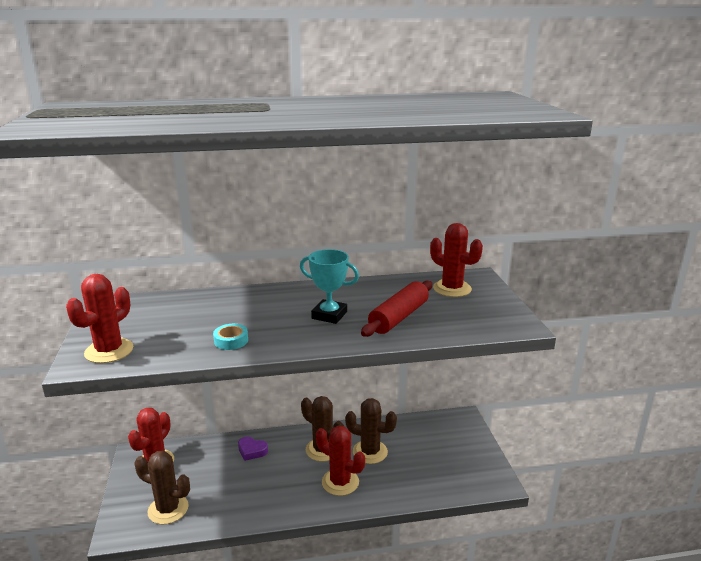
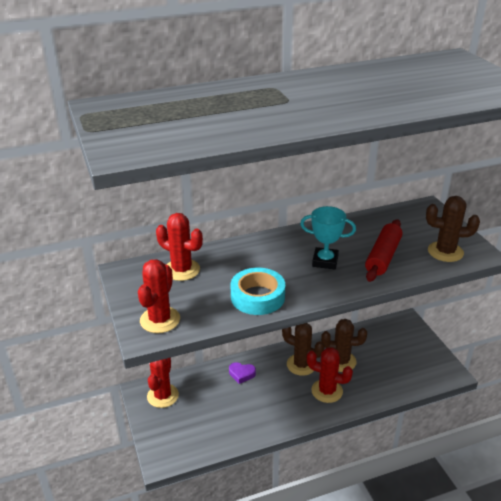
camera: 10 degrees left, 10 degrees up
(168, 509) = (194, 435): brown cactus -> brown cactus (445, 252)
(231, 341) = (257, 297): turquoise tape -> turquoise tape, size x1.88
(452, 289) = (412, 222): red cactus -> red cactus (182, 270)

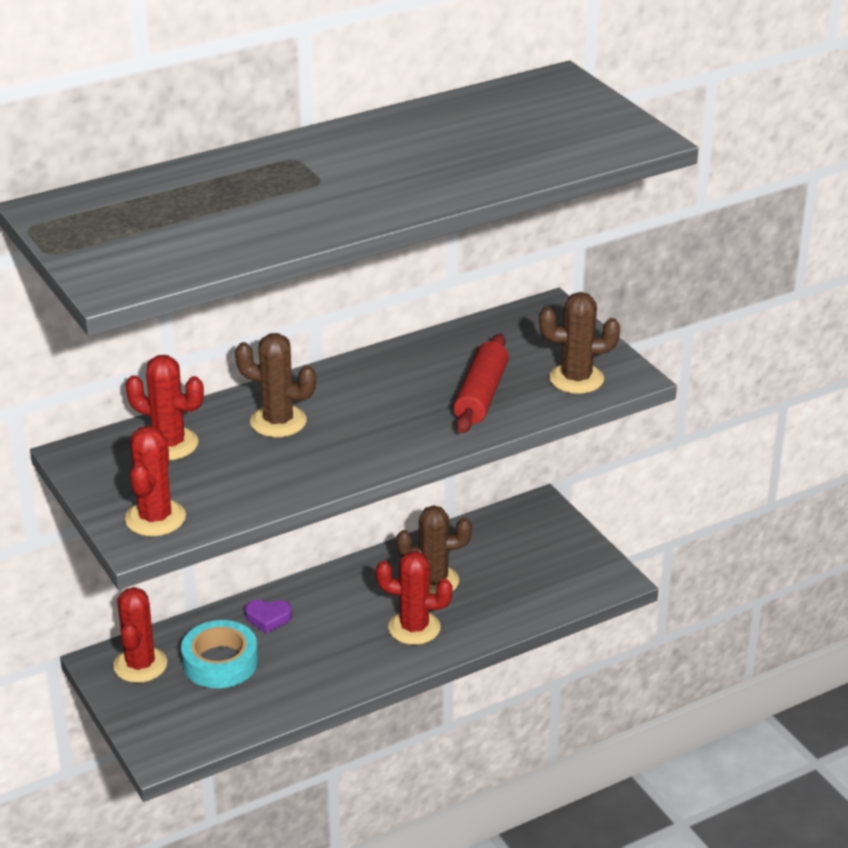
camera: 10 degrees left, 0 degrees up
(257, 297) = (296, 472): turquoise tape -> turquoise tape (220, 662)
(301, 365) = (367, 593): brown cactus -> brown cactus (278, 421)
(325, 261) = (392, 410): turquoise trophy -> none

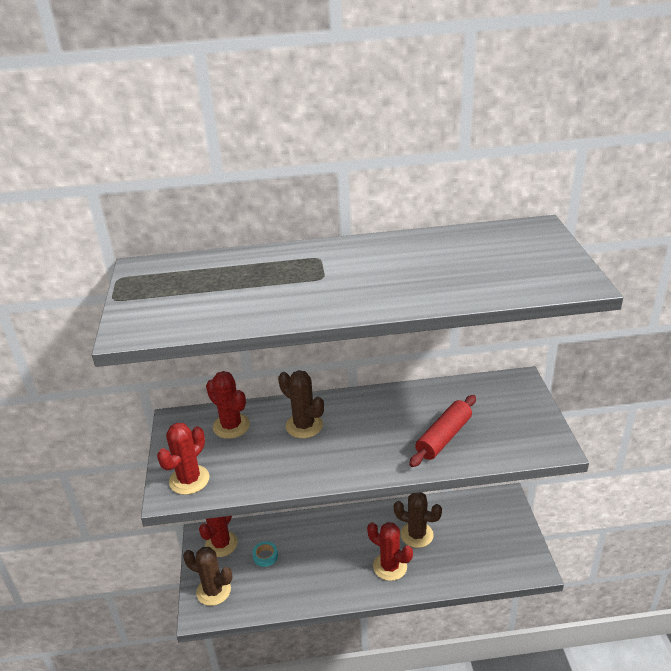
camera: 25 degrees right, 0 degrees up
(220, 662) = (265, 556): turquoise tape -> turquoise tape, size x0.53
(268, 618) = (307, 533): purple heart -> none
(576, 379) = (516, 440): brown cactus -> brown cactus (213, 591)

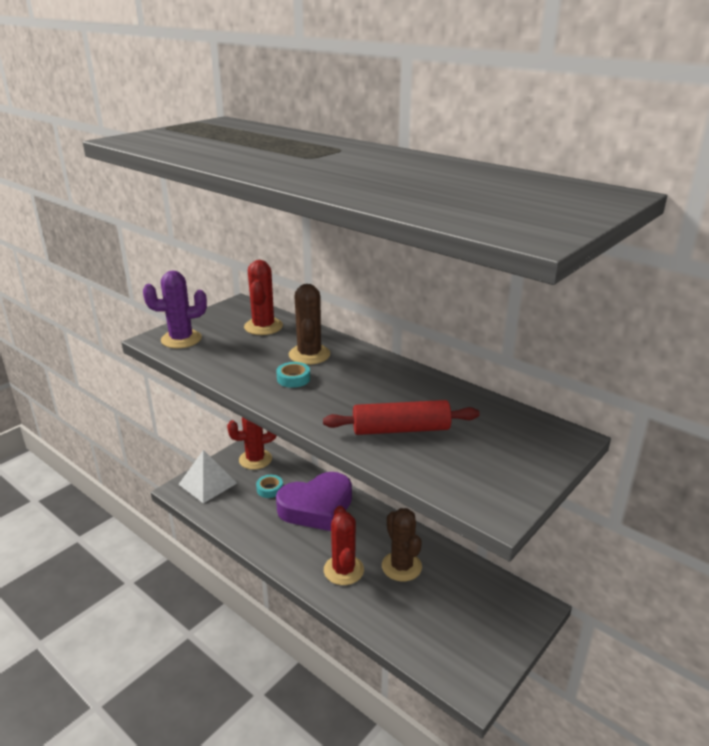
camera: 45 degrees right, 5 degrees down
(189, 480) = (181, 339): red cactus -> purple cactus
(213, 591) = (208, 483): brown cactus -> white pyramid
(316, 541) = (317, 507): none -> purple heart
(327, 450) = (293, 378): none -> turquoise tape

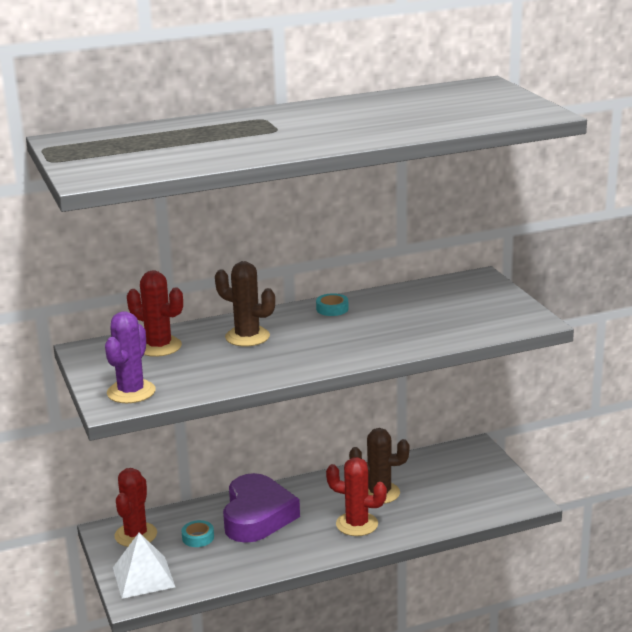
camera: 60 degrees left, 5 degrees down
(293, 378) = (284, 352): turquoise tape -> turquoise tape (332, 309)
(401, 429) = (412, 328): red rolling pin -> none

